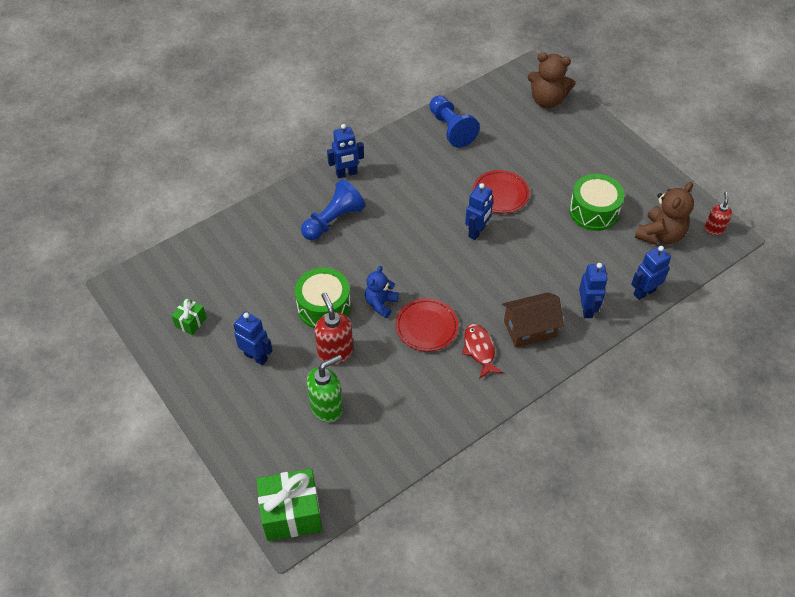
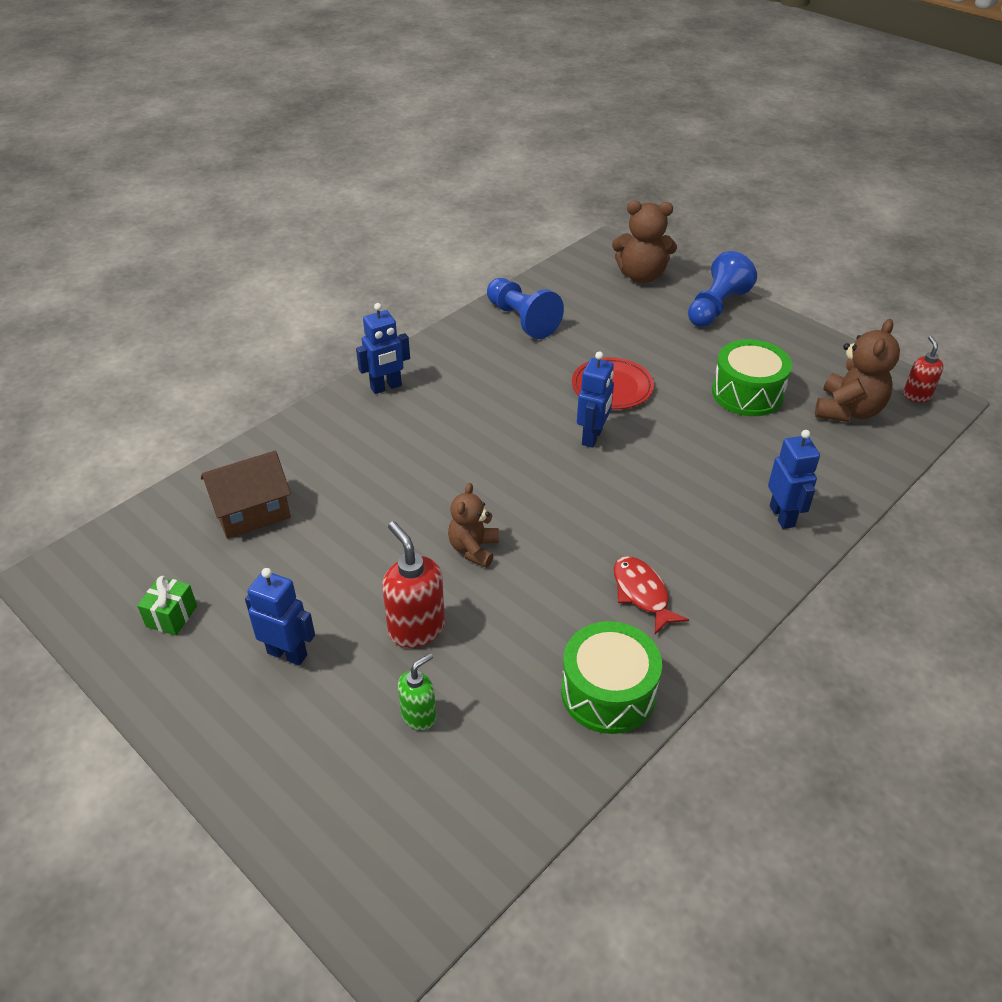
camera: 10 degrees left, 10 degrees down
(291, 513) = (389, 909): green gift -> none
(324, 307) = (386, 565): green drum -> green drum (608, 692)
(327, 407) = (419, 716): green soap dispenser -> green soap dispenser, size x0.62
(333, 220) = (378, 447): blue pawn -> blue pawn (716, 307)
(381, 303) = (473, 549): blue teddy bear -> brown teddy bear
(426, 327) = (552, 572): red plate -> none
(529, 329) = (708, 554): brown house -> brown house (252, 512)
(644, 292) = (854, 484): blue robot -> none

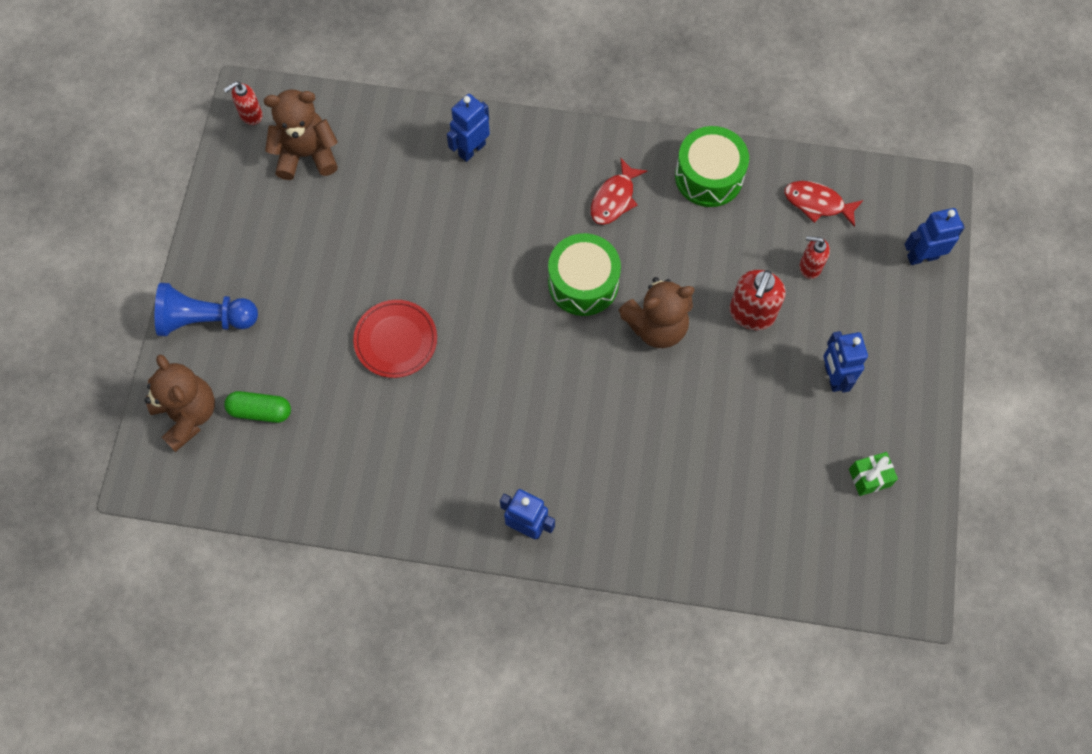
camera: 125 degrees left, 25 degrees up
(252, 512) = (744, 509): brown house -> none
(419, 716) = (810, 267): green soap dispenser -> red soap dispenser
(473, 549) = (656, 326): brown teddy bear -> brown teddy bear, size x1.53
(488, 780) = (817, 203): none -> red fish
(522, 320) = (341, 478): blue pawn -> none
(592, 437) = (473, 319): blue robot -> blue robot (922, 256)
(613, 305) = (260, 411): none -> green capsule
(747, 393) = (332, 234): green drum -> green drum (583, 283)

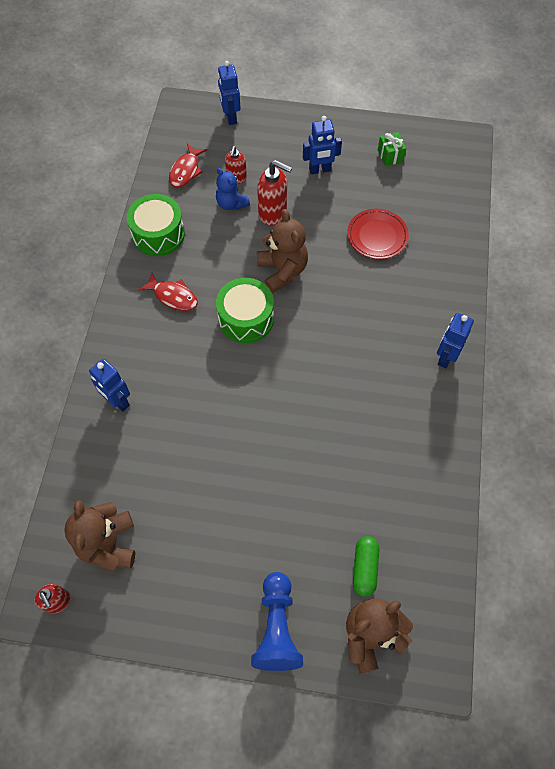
camera: 90 degrees left, 5 degrees down
(396, 340) = (296, 456): red plate -> red plate (377, 236)
(764, 262) = (231, 203): none -> blue teddy bear

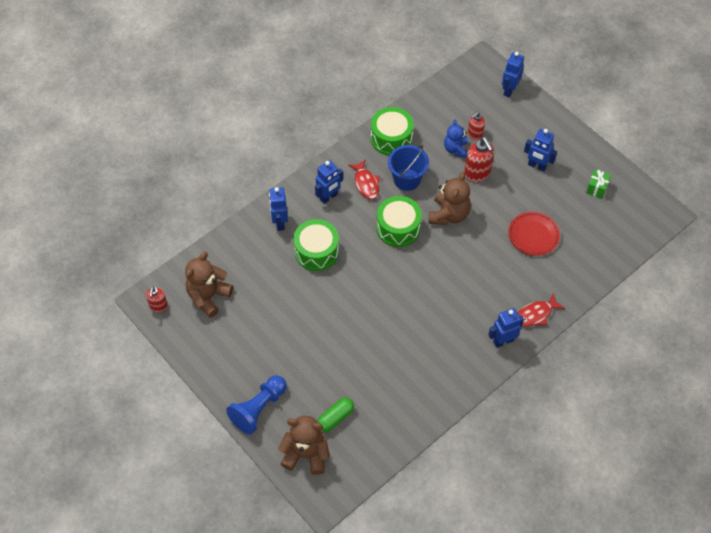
camera: 40 degrees right, 5 degrees down
(147, 337) = (328, 197): none -> blue robot
(184, 403) = (316, 251): none -> green drum
(186, 171) = (446, 108): red fish -> red fish (535, 314)
(210, 264) = (407, 179): none -> blue bucket

